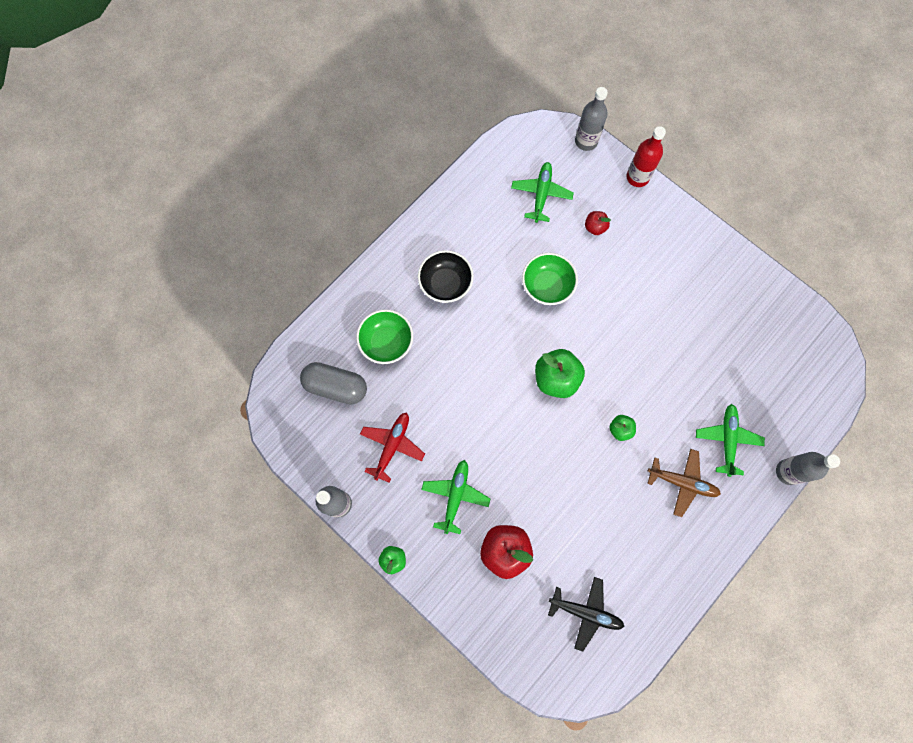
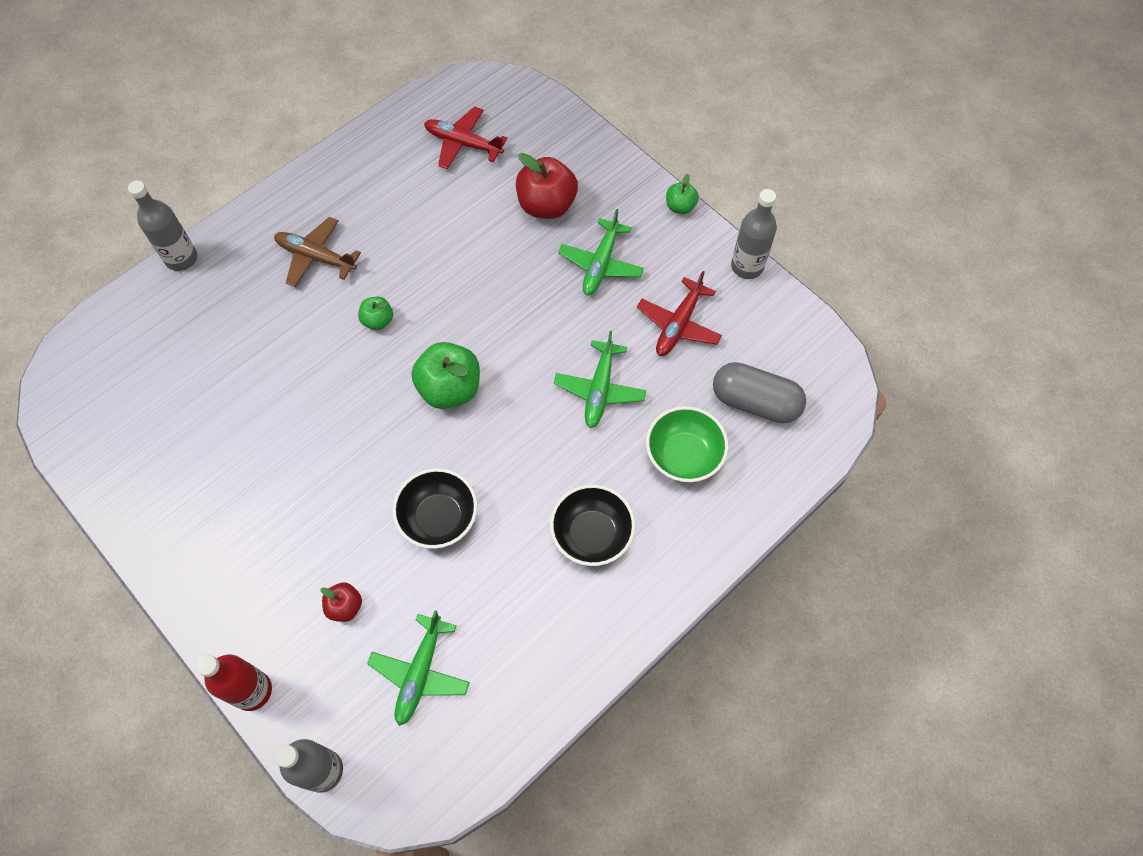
camera: 175 degrees left, 10 degrees down
(547, 286) = (439, 518): green bowl -> black bowl
(586, 612) = (463, 143): black plane -> red plane
(727, 440) = (243, 298): green plane -> green plane (600, 390)

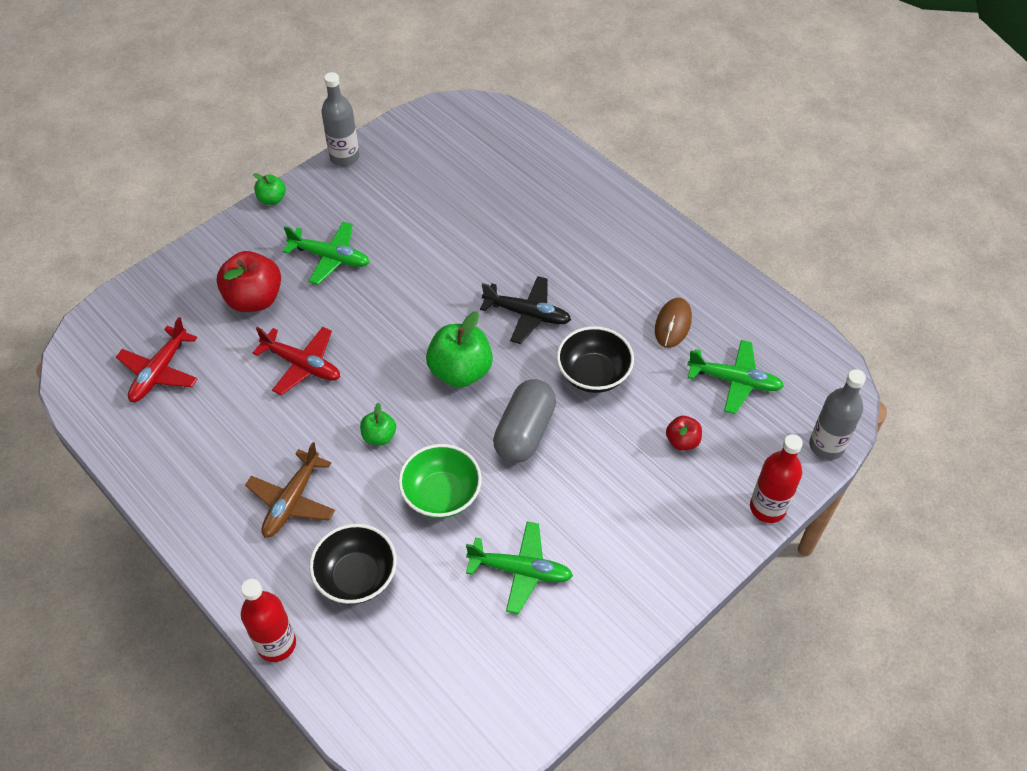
camera: 90 degrees left, 10 degrees down
(181, 258) = (276, 644): grey bottle -> red bottle
(504, 608) = (673, 324): none -> brown mouse
(522, 452) = (527, 314): none -> black plane
(592, 534) = (603, 266): black bowl -> black bowl (356, 577)
(600, 390) = (465, 259): green plane -> green plane (521, 570)
(678, 324) = (401, 204): red plane -> red plane (302, 365)
(683, 455) = (529, 205): green bowl -> green bowl (441, 495)
(755, 402) = (480, 159): grey capsule -> grey capsule (524, 432)

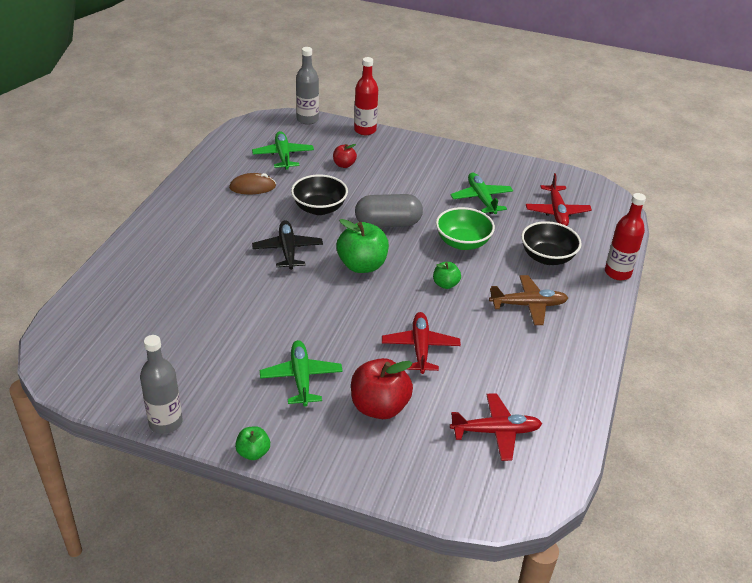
camera: 120 degrees left, 15 degrees down
(438, 654) = (557, 212): none -> red plane

